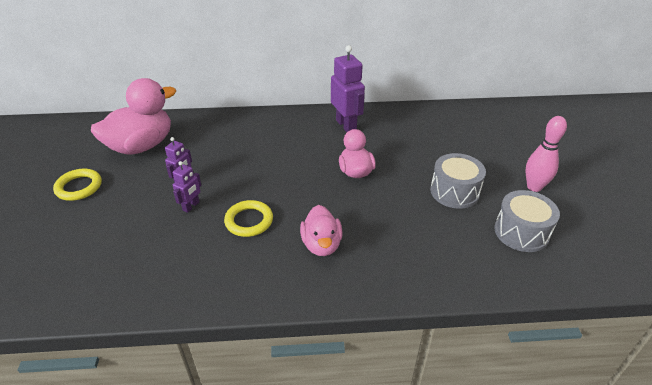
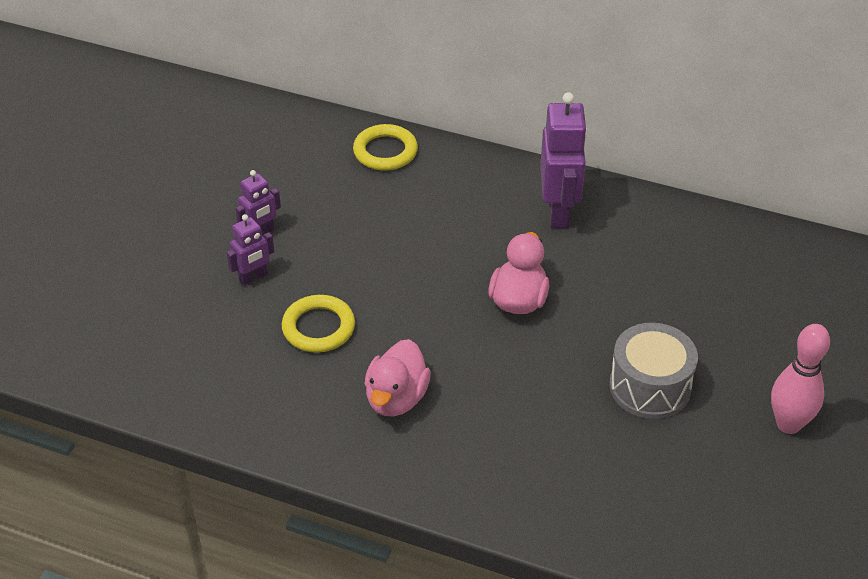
camera: 25 degrees right, 5 degrees up
(79, 187) = (121, 197): yellow ring -> yellow ring (385, 151)
(141, 146) = (230, 153): pink duck -> none
(521, 232) = (703, 486): grey drum -> none

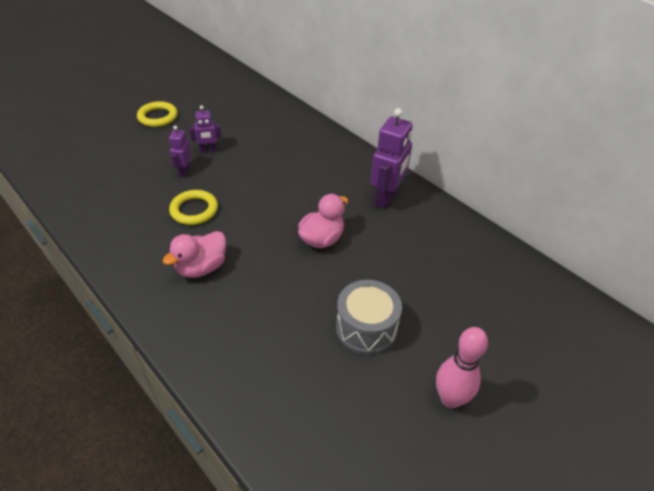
camera: 25 degrees right, 0 degrees up
(253, 277) = (184, 171): purple robot -> purple robot turned 105 degrees clockwise
(385, 151) = (310, 132): yellow ring -> yellow ring (158, 117)

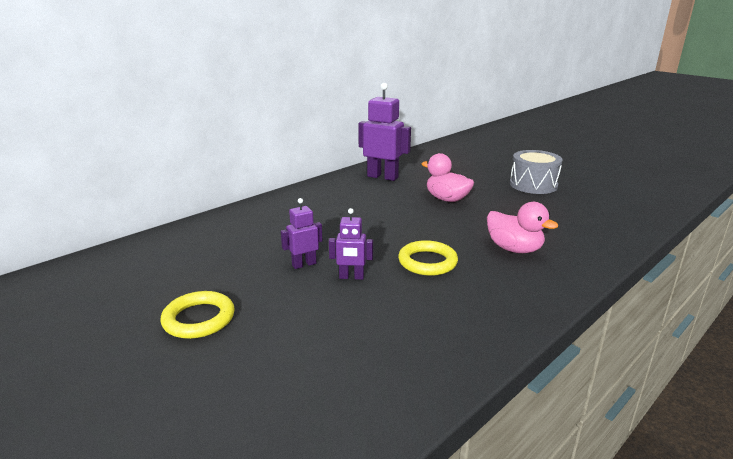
camera: 90 degrees left, 20 degrees down
(208, 150) = (304, 264): purple robot -> purple robot turned 105 degrees counterclockwise
(450, 399) = (569, 166): pink bowling pin -> none

